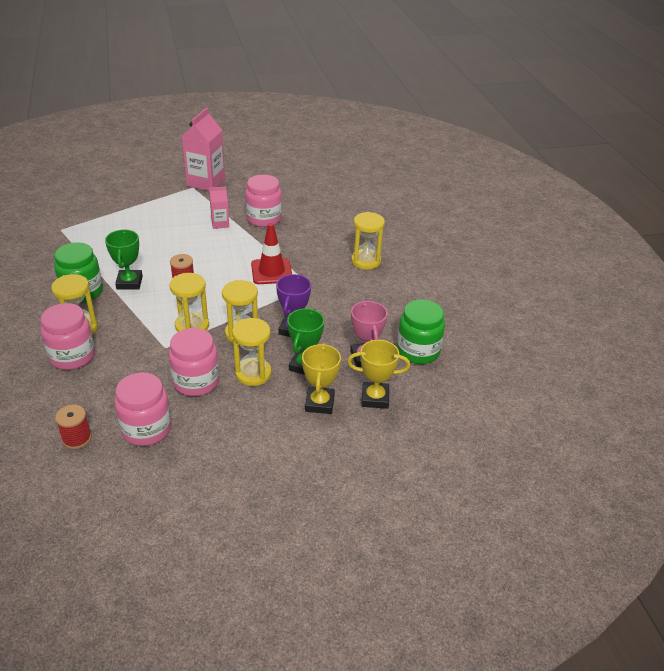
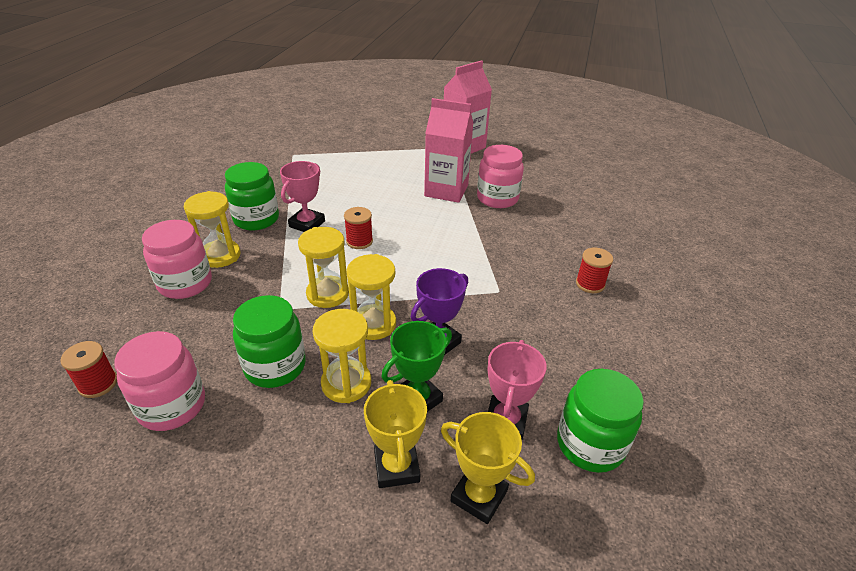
camera: 30 degrees right, 0 degrees up
(129, 282) = (307, 224): green trophy -> pink trophy
(196, 382) = (275, 366): pink jar -> green jar
(220, 224) = (446, 190): pink carton -> pink carton, size x1.91
(271, 271) = (463, 260): red traffic cone -> none
(319, 403) = (396, 467): yellow trophy -> yellow trophy turned 45 degrees counterclockwise
(366, 261) = (590, 284): yellow hourglass -> red spool

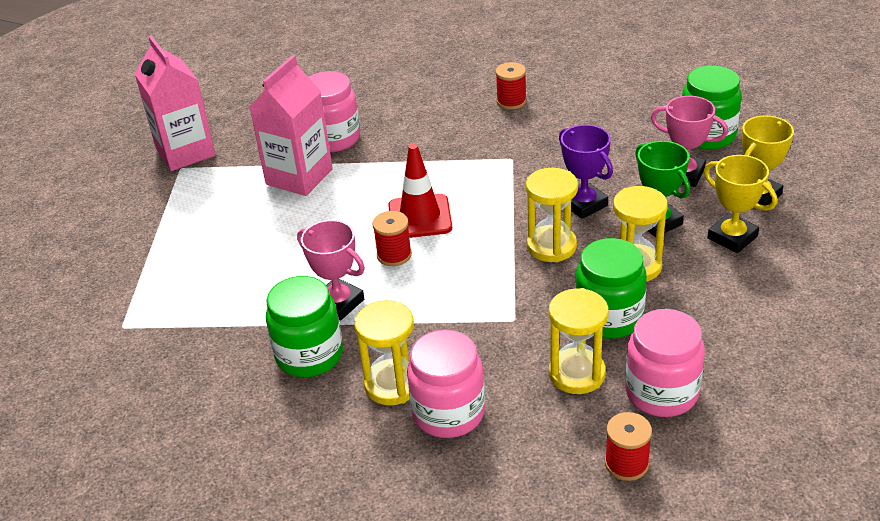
camera: 75 degrees left, 0 degrees up
(327, 294) = (494, 281): yellow hourglass -> yellow hourglass (577, 374)
(396, 467) = (732, 237): yellow trophy -> yellow trophy turned 45 degrees clockwise
(406, 248) = (420, 217): none -> red traffic cone

